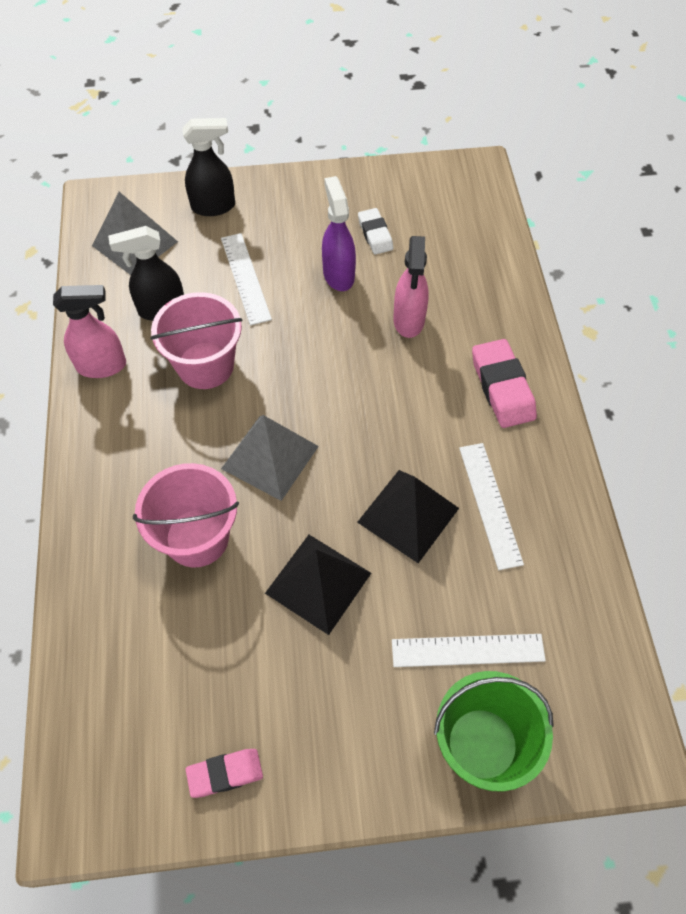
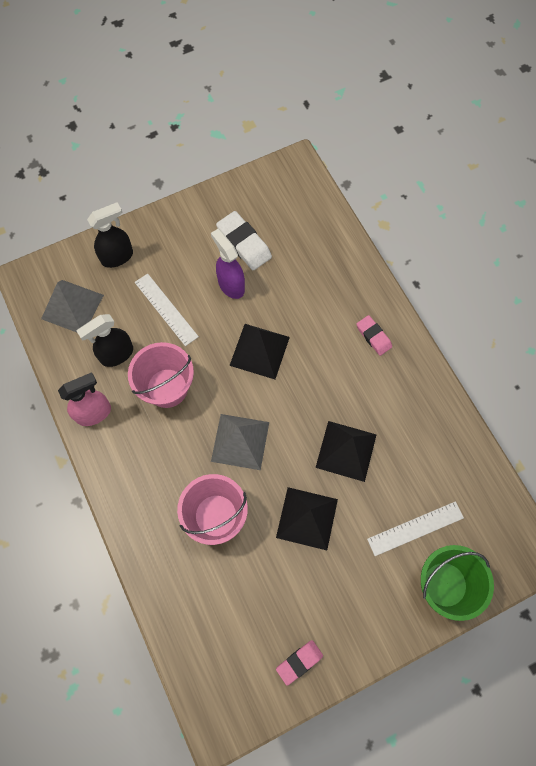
camera: 20 degrees left, 10 degrees up
(342, 359) = (259, 351): none -> black pyramid
(375, 234) = (244, 243): white eraser -> white eraser, size x1.60
(409, 321) = (293, 306): pink spray bottle -> none
(490, 504) = (395, 424): white ruler -> none
(502, 387) = (373, 336): pink eraser -> pink eraser, size x0.63

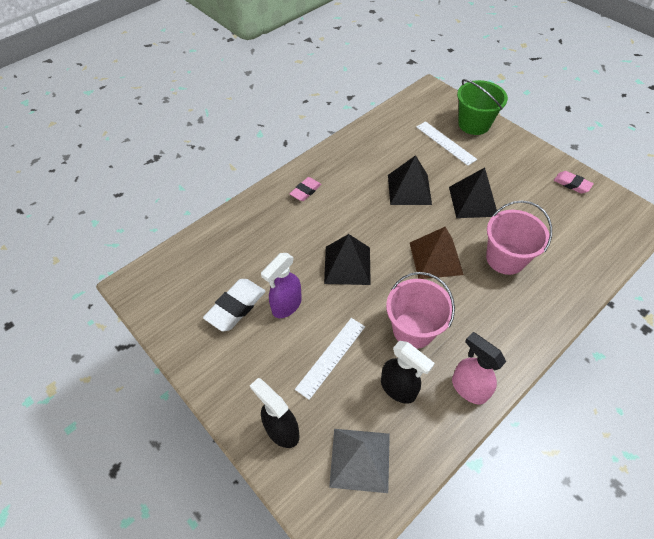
camera: 105 degrees left, 15 degrees down
(240, 441) = (435, 258): grey pyramid -> brown pyramid

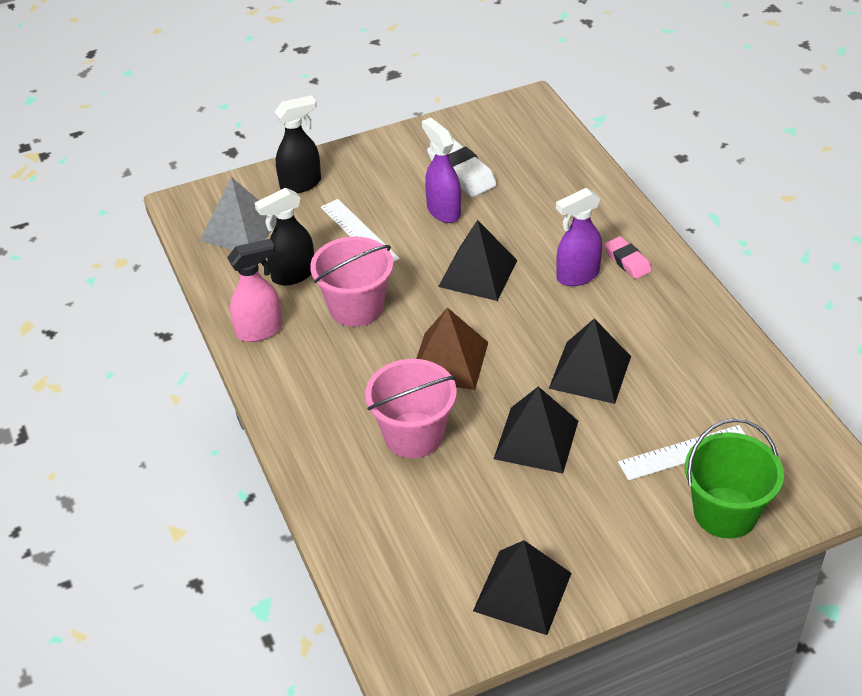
camera: 110 degrees right, 10 degrees down
(329, 212) = (577, 276): none -> purple spray bottle
(572, 184) = (522, 591): pink eraser -> black pyramid

